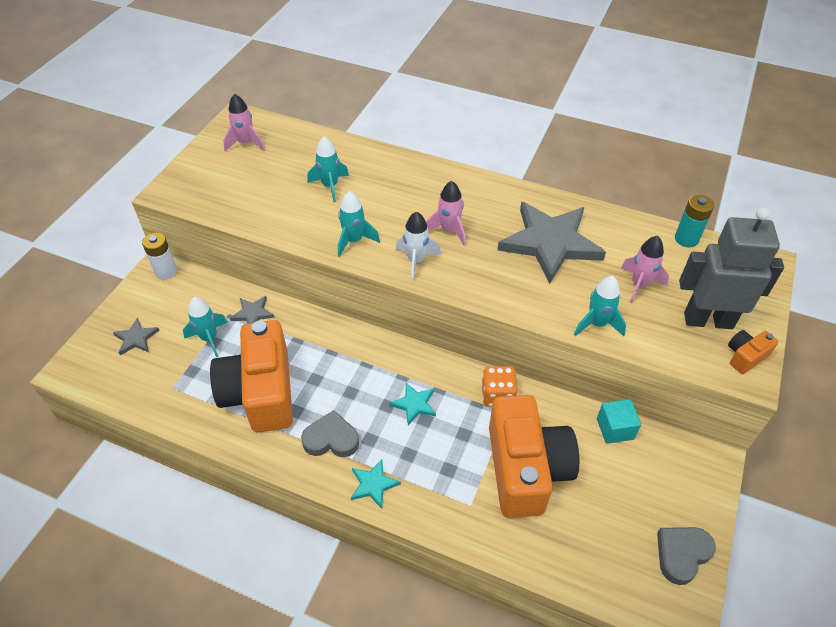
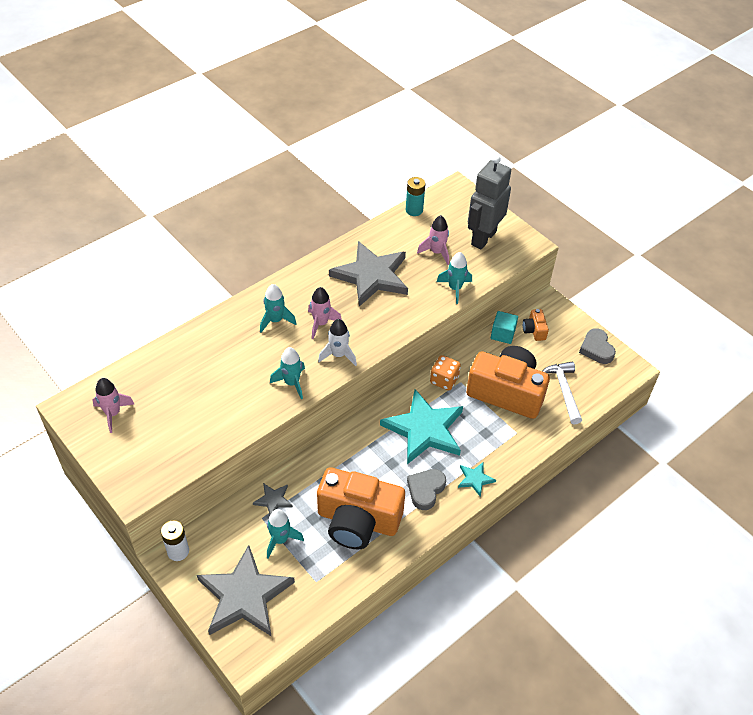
camera: 65 degrees left, 0 degrees up
(136, 338) = (244, 595): grey star -> grey star, size x2.29
(330, 186) = (217, 375): turquoise rocket -> turquoise rocket (275, 320)
(414, 404) = (424, 429): turquoise star -> turquoise star, size x2.29
(576, 537) = (563, 391): none -> white hammer
(745, 356) = (518, 238): orange camera -> orange camera (534, 330)

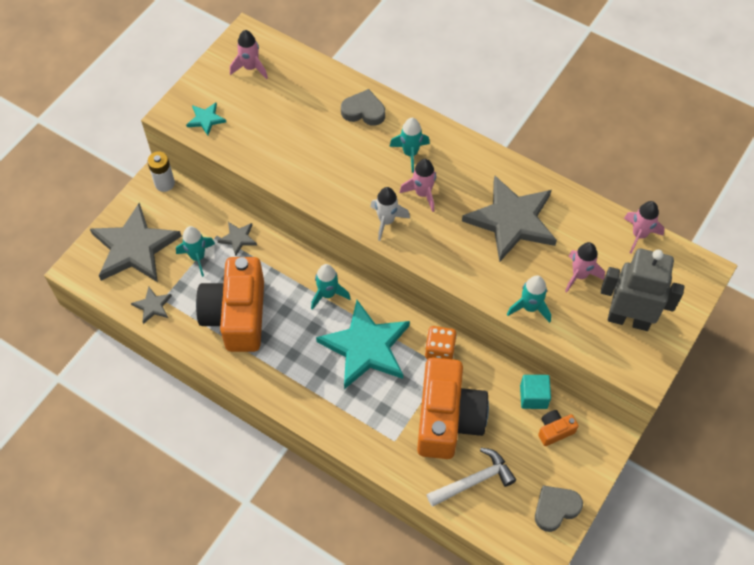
camera: 75 degrees right, 10 degrees up
(292, 383) = (335, 192): turquoise rocket -> turquoise rocket (328, 294)
(320, 592) = (153, 306): none -> grey star
(414, 210) = (639, 235): turquoise battery -> pink rocket
(425, 490) = (290, 367): grey heart -> grey heart (363, 111)
(475, 479) = (319, 411): turquoise star -> turquoise star (206, 119)

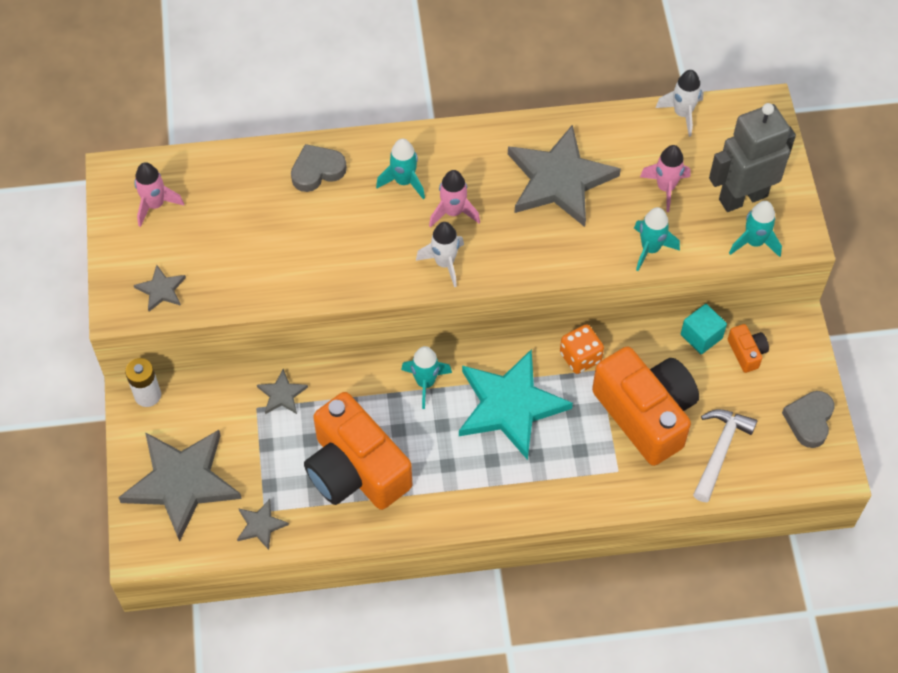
camera: 40 degrees left, 0 degrees up
(198, 257) = (259, 443): turquoise rocket -> turquoise rocket (754, 242)
(206, 119) = (161, 290): turquoise star -> grey star
(554, 431) = (746, 353): orange camera -> orange camera turned 135 degrees clockwise
(639, 235) = (682, 114): pink rocket -> white rocket

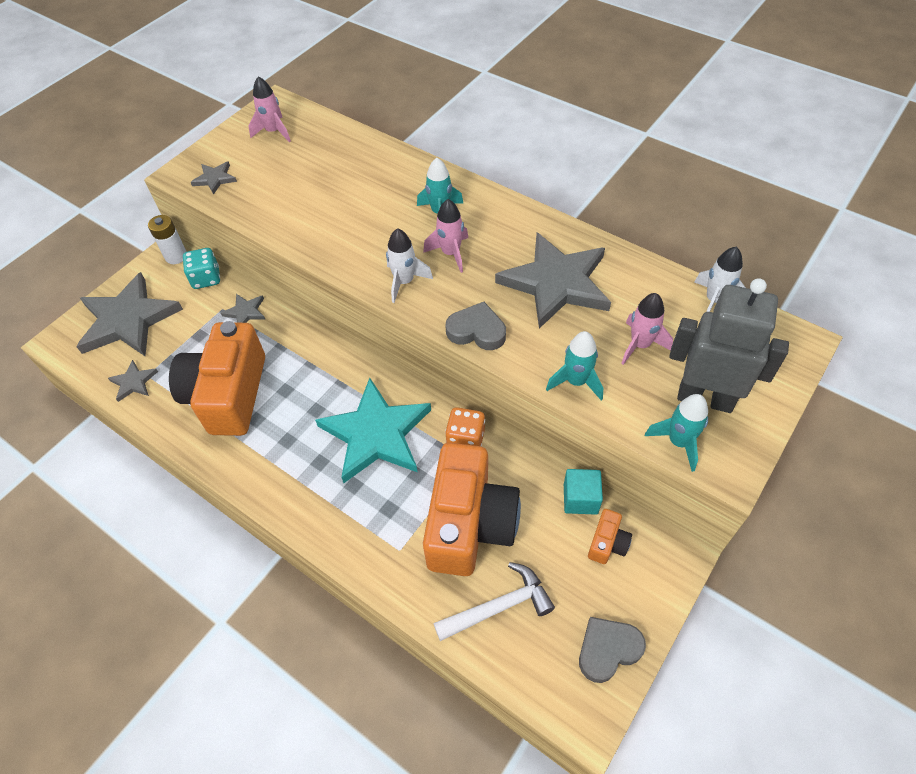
camera: 45 degrees right, 5 degrees down
(205, 393) = (206, 278): none -> turquoise dice
(317, 171) = (392, 172): grey heart -> grey heart (477, 331)
(425, 383) = (338, 373): turquoise rocket -> none

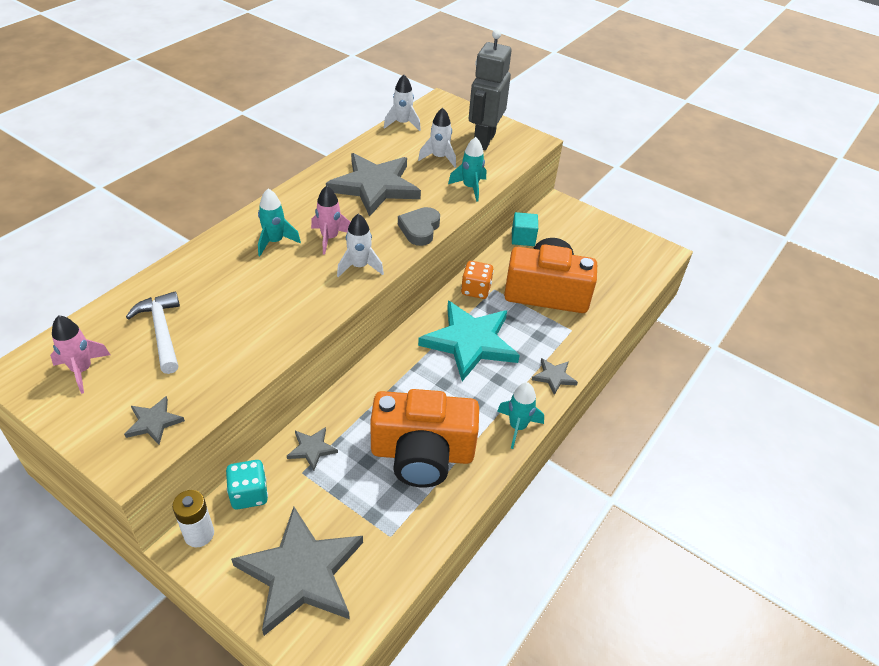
camera: 95 degrees left, 10 degrees down
(133, 382) = (399, 548): grey star -> grey star (554, 377)
(498, 607) = (605, 282): white hammer -> white hammer (161, 332)
(607, 543) = (554, 231): orange camera -> none
(608, 650) = (622, 239): grey heart -> none
(640, 345) = (439, 158): pink rocket -> white rocket
(678, 442) = (517, 155): turquoise rocket -> turquoise rocket (517, 427)

